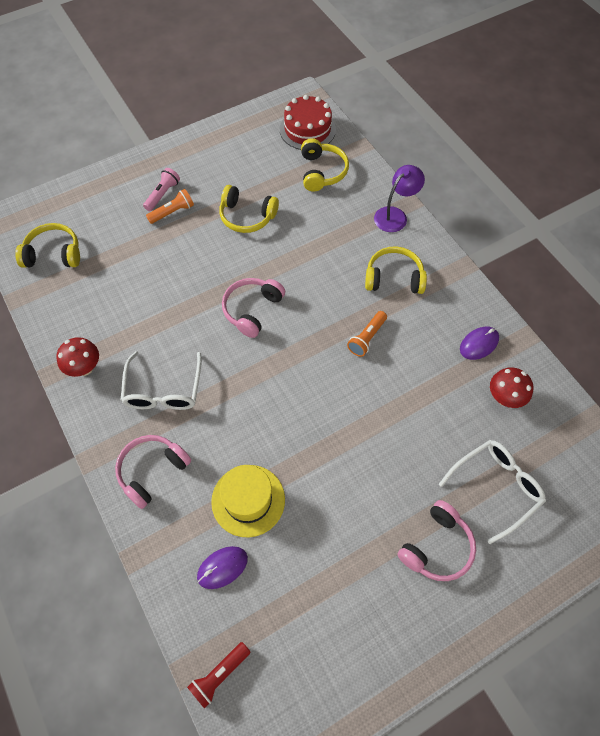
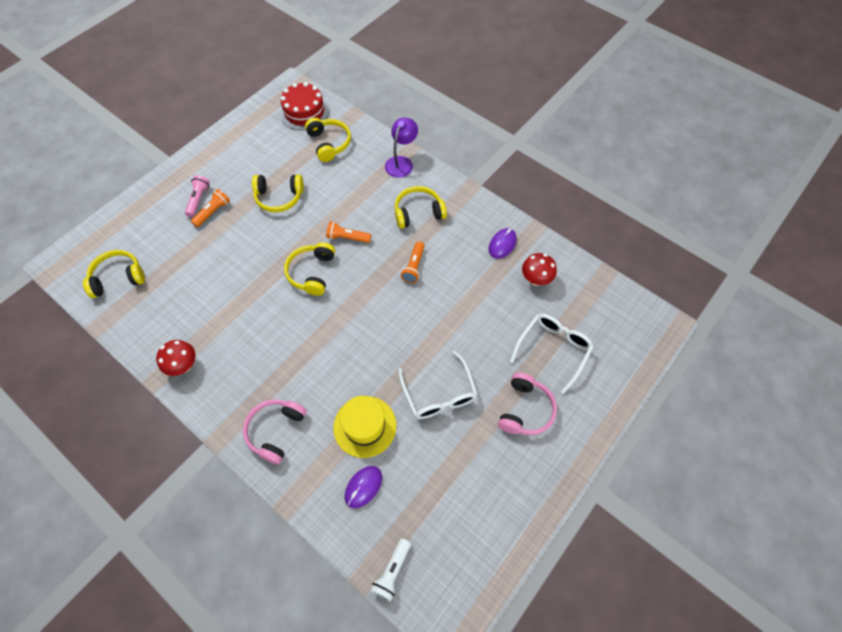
camera: 20 degrees left, 0 degrees up
(163, 390) = (260, 361): white glasses -> white glasses (439, 394)
(219, 675) = (392, 571): red flashlight -> white flashlight
(252, 310) = (312, 272): pink headphones -> yellow headphones
(304, 282) = (347, 237): none -> orange flashlight

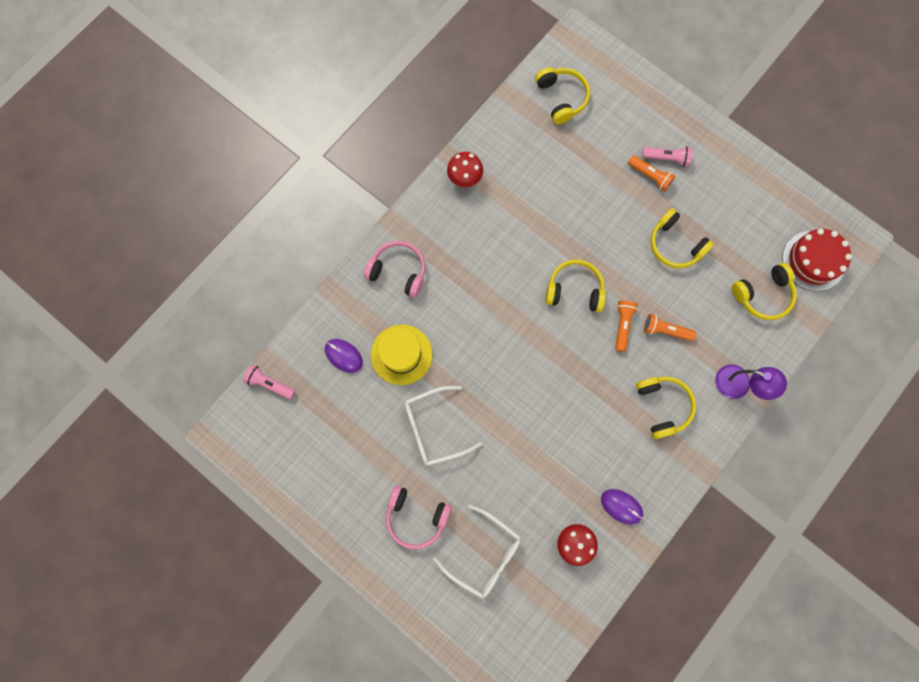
camera: 90 degrees right, 15 degrees up
(279, 197) = (675, 245): yellow headphones -> yellow headphones turned 45 degrees counterclockwise
(392, 571) = (270, 384): white flashlight -> pink flashlight
(414, 266) = (586, 401): orange flashlight -> orange flashlight (665, 330)

